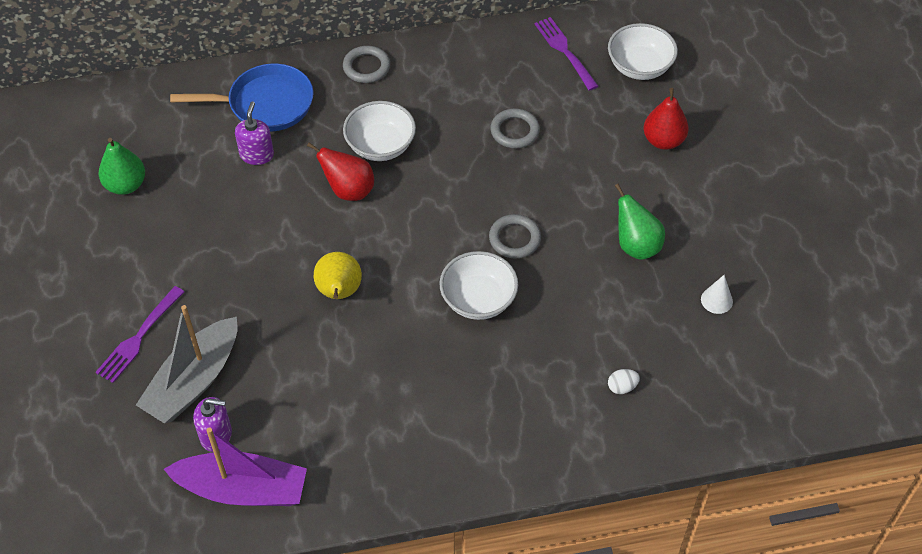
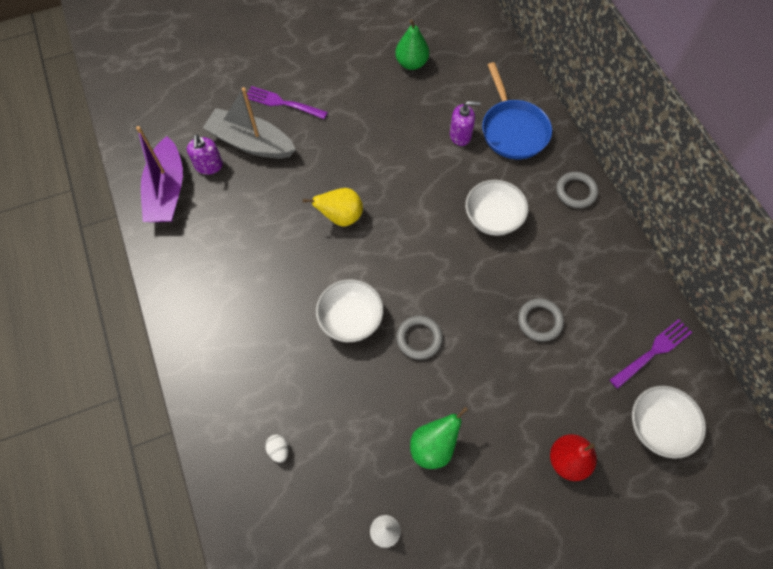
camera: 80 degrees right, 10 degrees up
(349, 190) = (441, 204): red pear -> none

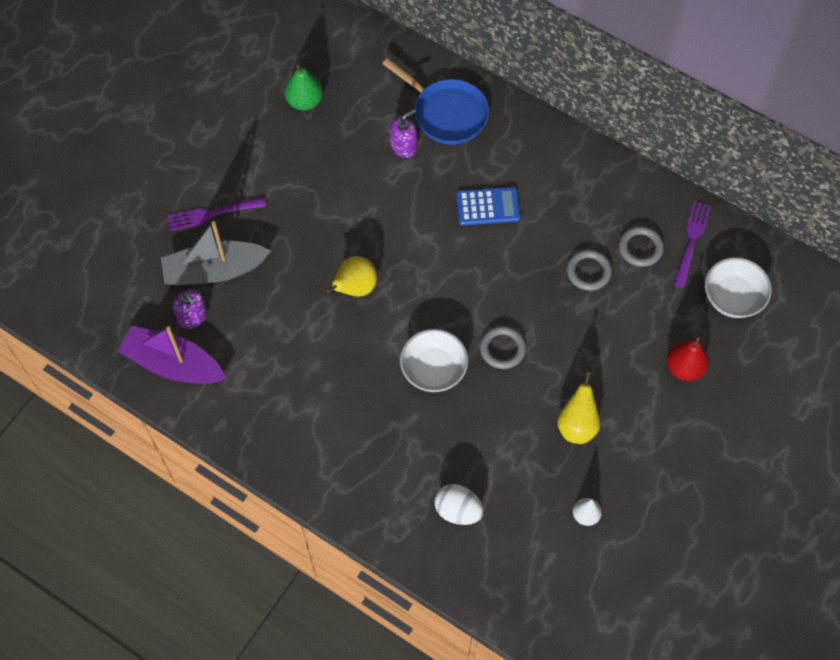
camera: 35 degrees left, 0 degrees up
(167, 191) = (173, 364): purple boat -> purple boat turned 150 degrees clockwise
(279, 450) = (458, 510): white egg -> white egg, size x1.80
(433, 446) = (577, 425): green pear -> yellow pear
(493, 218) = (488, 206): white bowl -> blue calculator
(576, 192) = (540, 139): grey ring -> grey ring (640, 248)

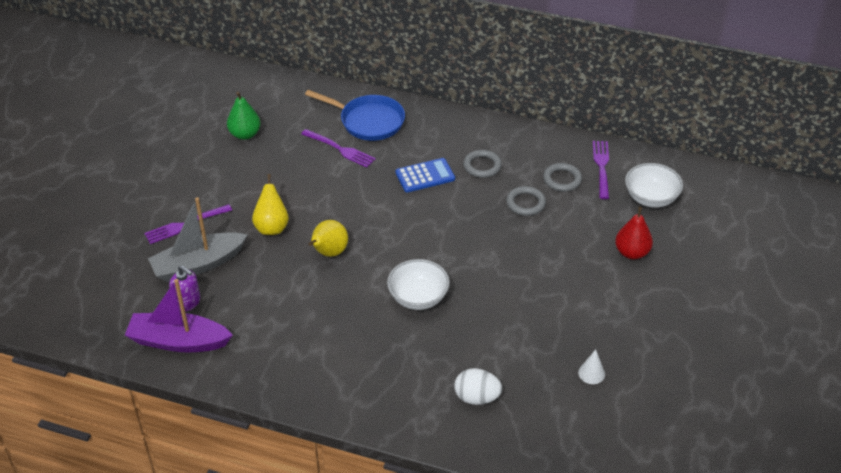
camera: 15 degrees left, 20 degrees down
(403, 146) = (339, 149): purple soap dispenser -> purple fork
(502, 349) = (473, 270): grey ring -> grey ring (482, 166)
(577, 425) = (558, 312): yellow pear -> yellow pear (272, 227)

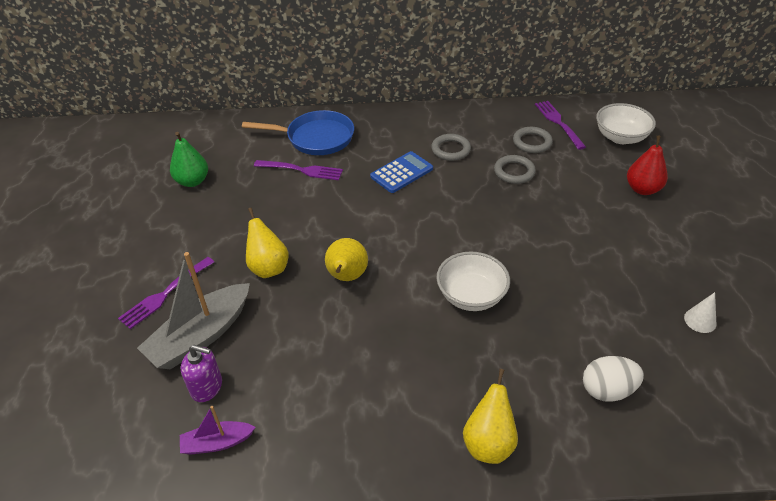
camera: 20 degrees left, 0 degrees up
(178, 341) = (217, 443): purple boat -> purple boat, size x0.53
(364, 402) = (488, 443): none -> yellow pear

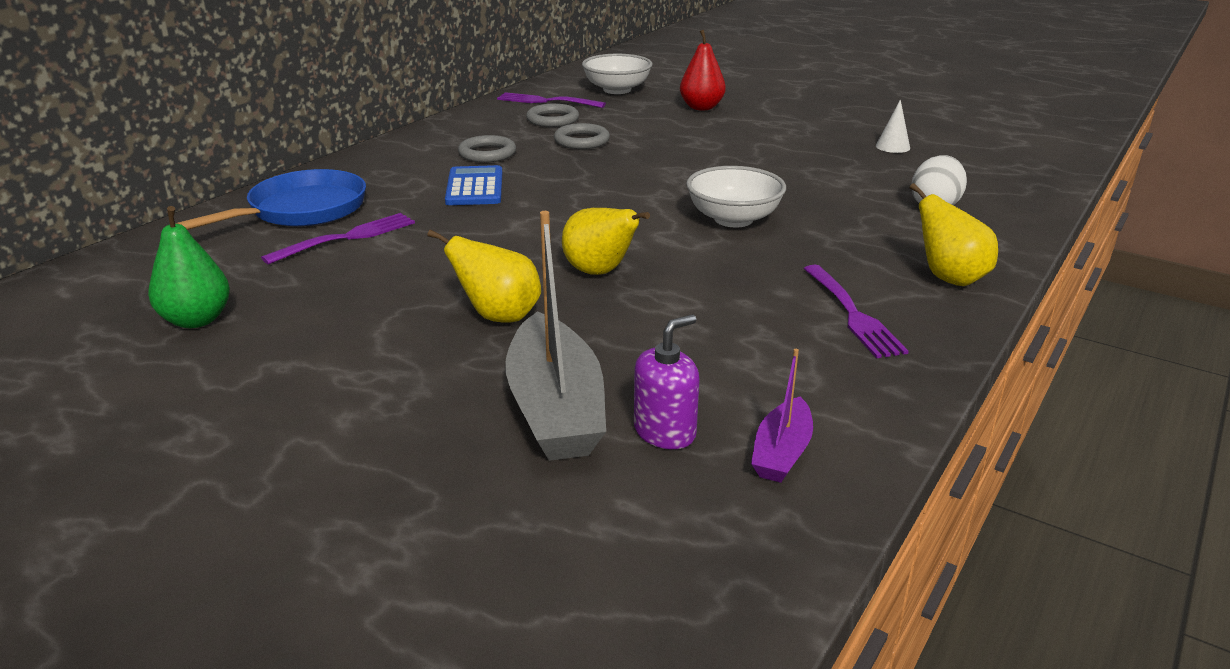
camera: 55 degrees left, 15 degrees down
(165, 293) = (415, 415): purple fork -> purple fork (851, 313)

